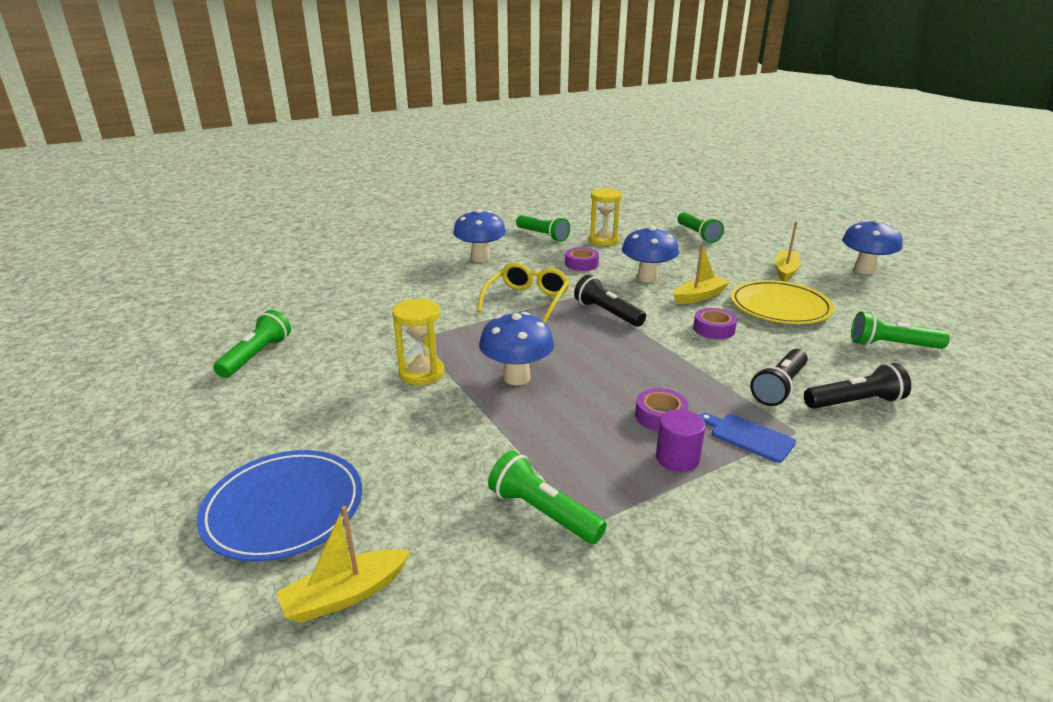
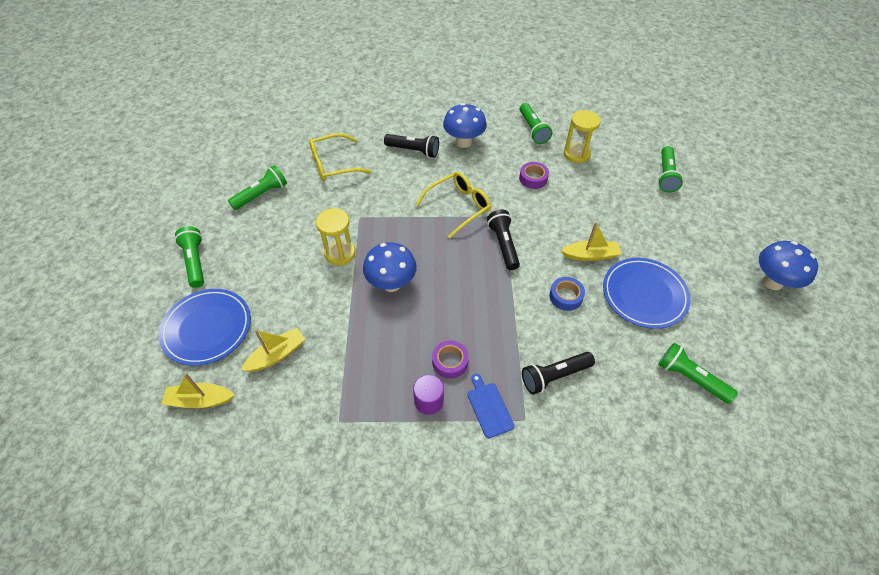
camera: 30 degrees right, 25 degrees up
(338, 308) = (333, 164): none -> yellow glasses
(543, 512) = (323, 400): green flashlight -> green flashlight (195, 262)
(647, 278) = (569, 216): blue mushroom -> none
(714, 329) = (565, 296): purple tape -> blue tape
(780, 306) = (644, 294): yellow plate -> blue plate
(785, 271) = (696, 254): yellow boat -> yellow boat (277, 355)
(855, 402) = (594, 417): black flashlight -> black flashlight (413, 151)

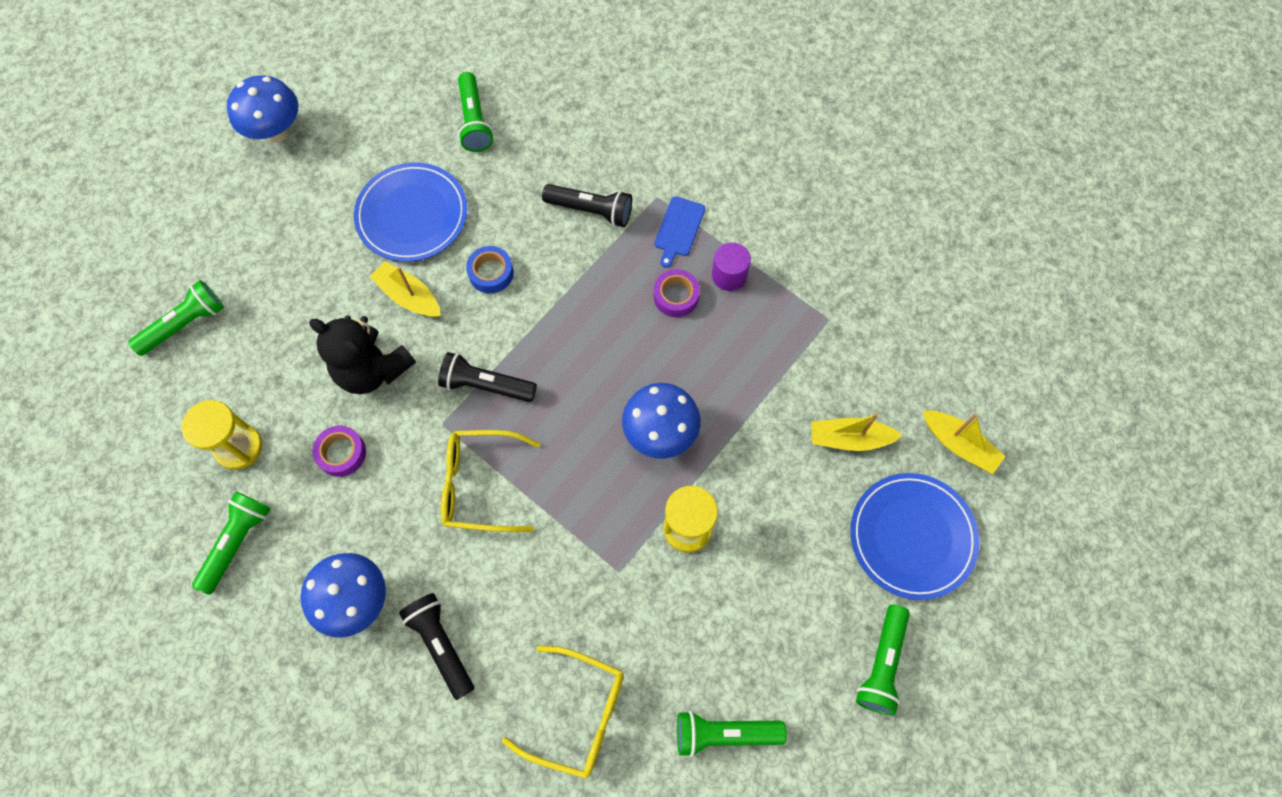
camera: 140 degrees left, 15 degrees up
(503, 245) = (486, 385): black flashlight -> black flashlight turned 75 degrees clockwise
(563, 215) = (372, 369): none -> black teddy bear

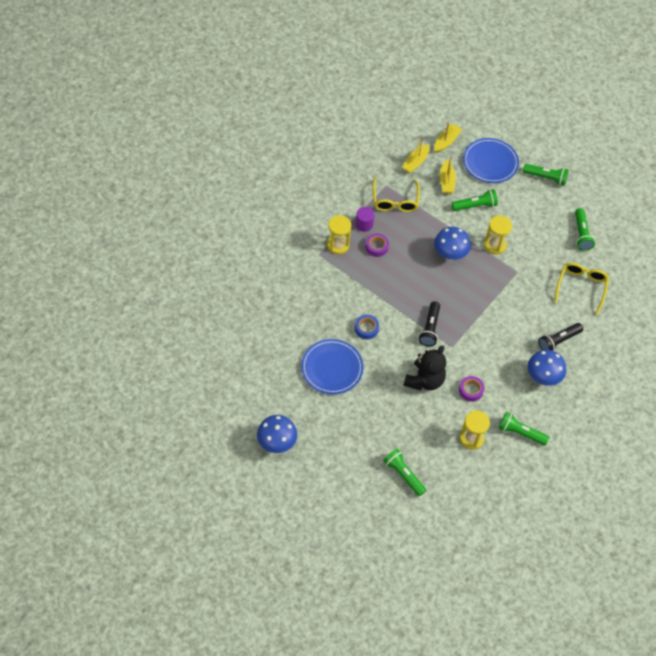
camera: 95 degrees left, 10 degrees down
(409, 296) = (381, 366): yellow boat -> yellow boat (415, 162)
(474, 121) = (270, 341): green flashlight -> green flashlight (475, 206)
(480, 485) = (481, 329): yellow glasses -> yellow glasses (395, 201)
(591, 210) = (327, 284): black flashlight -> none
(679, 229) = (338, 245): blue cutting board -> yellow hourglass

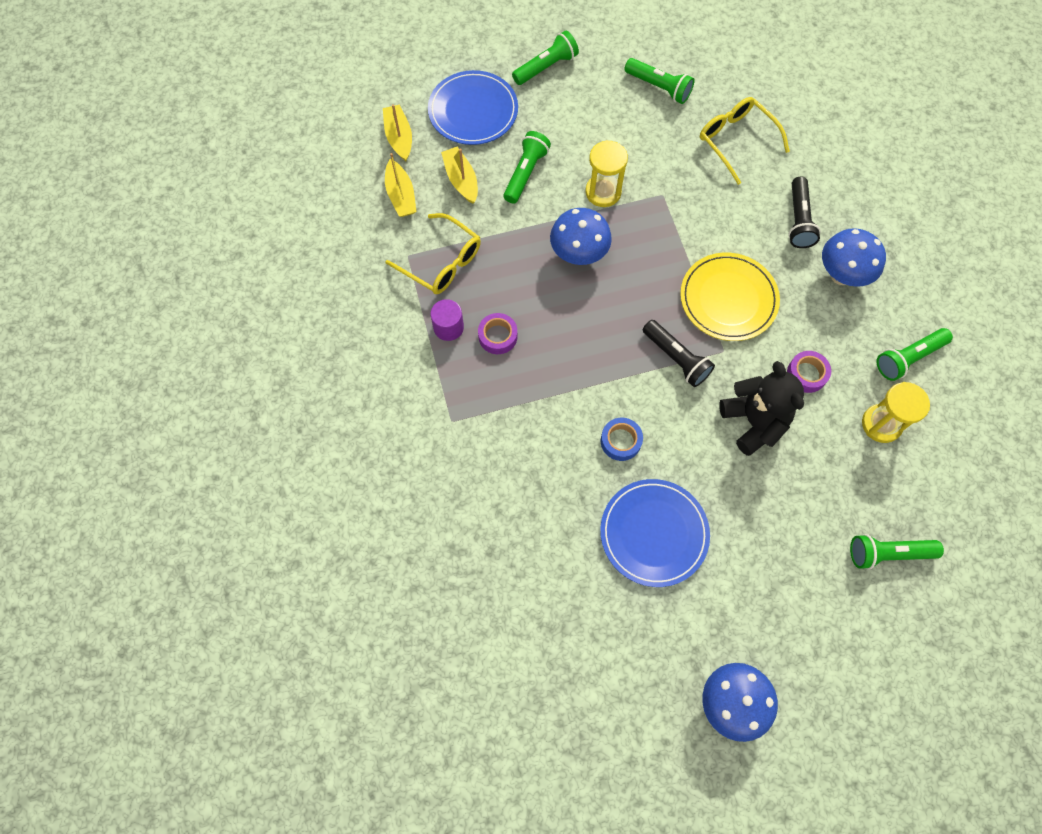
camera: 50 degrees left, 10 degrees up
(338, 245) = (456, 384): yellow hourglass -> none
(446, 181) = (461, 180): yellow boat -> yellow boat turned 150 degrees counterclockwise
(483, 333) = (728, 299): none -> yellow plate

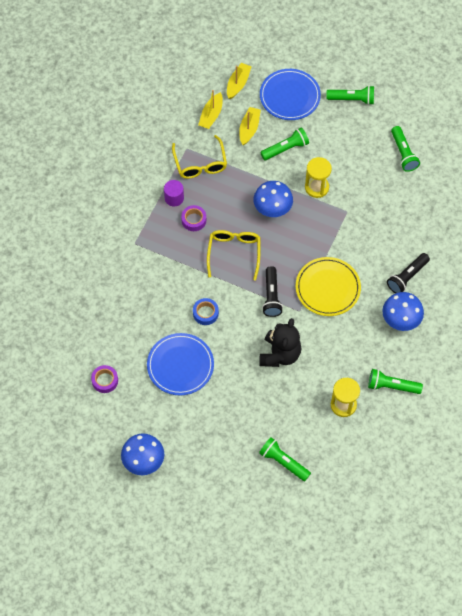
camera: 40 degrees right, 5 degrees down
(736, 141) = (416, 212): yellow glasses -> yellow glasses (234, 253)
(806, 374) = (330, 353): purple tape -> purple tape (105, 380)

